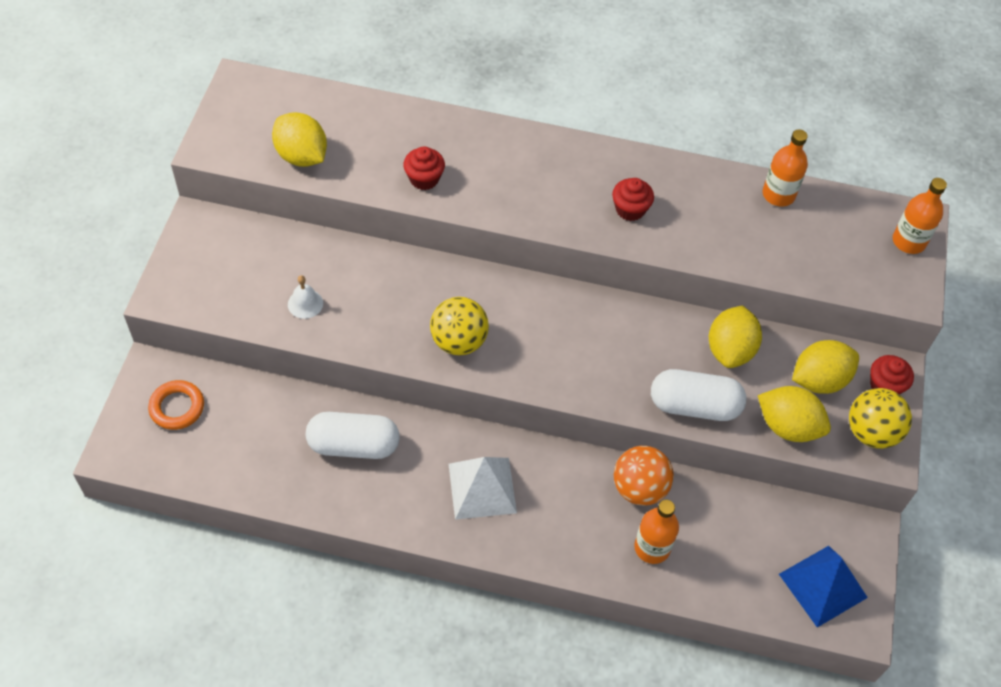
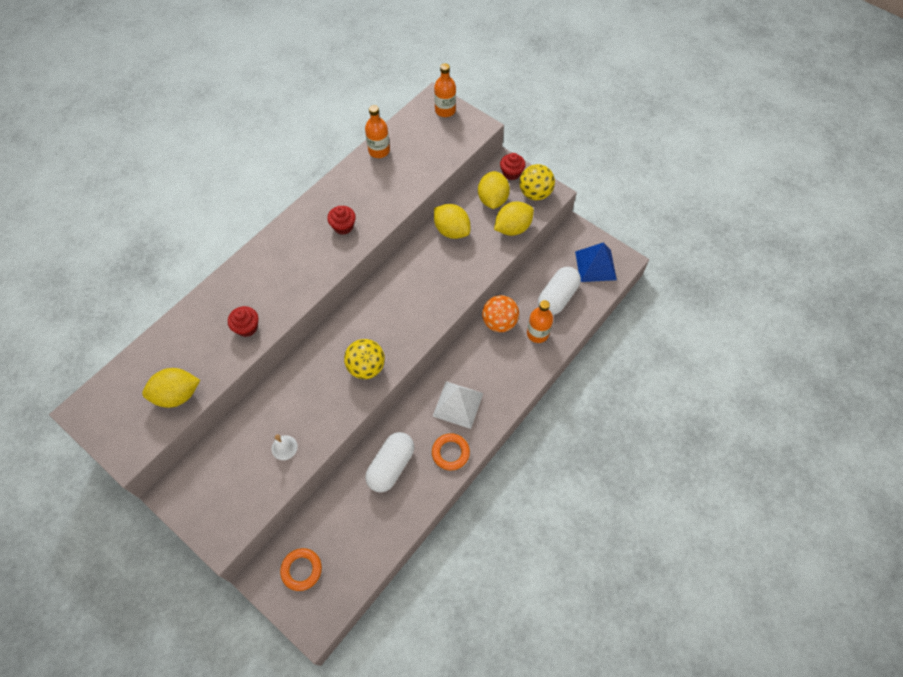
camera: 60 degrees left, 5 degrees up
(407, 508) = (450, 453): none -> orange ring
(694, 406) = (477, 265): white capsule -> white capsule (557, 297)

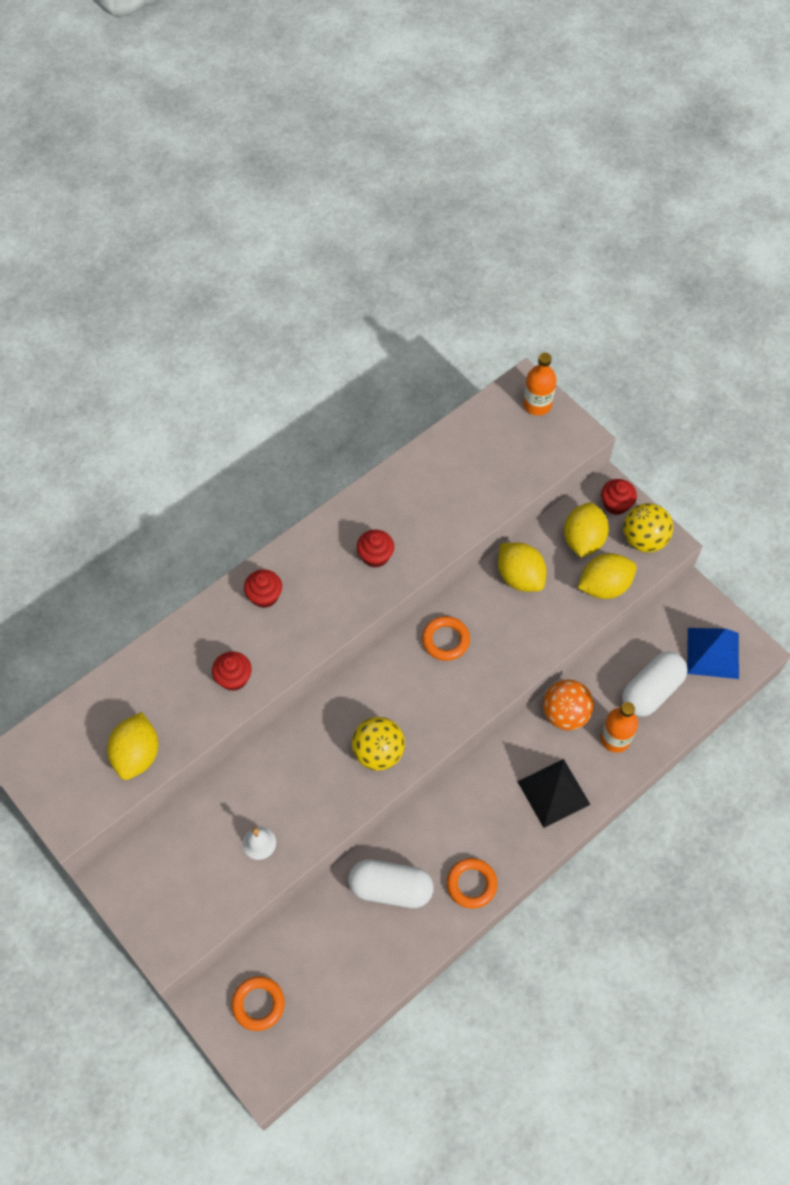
camera: 10 degrees right, 0 degrees up
(177, 395) = (137, 755): yellow lemon -> yellow lemon turned 75 degrees counterclockwise
(264, 266) = (264, 596): none -> red cupcake
(379, 151) = (438, 452): orange bottle -> none
(391, 466) = (390, 888): white capsule -> white capsule turned 60 degrees clockwise
(404, 281) = (445, 640): none -> orange ring
(458, 404) = (491, 820): white pyramid -> none
(500, 378) = (553, 793): none -> black pyramid

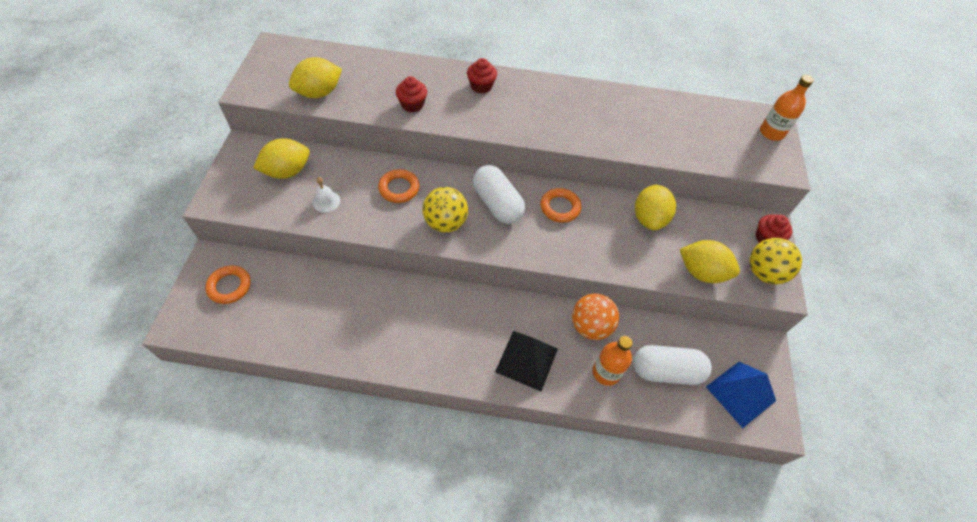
camera: 45 degrees right, 5 degrees down
(375, 556) = (567, 119): red cupcake -> none
(390, 888) = (369, 307): white capsule -> white capsule (497, 204)
(471, 884) = (412, 354): orange ring -> orange ring (399, 188)
(583, 540) = (718, 236): yellow lemon -> yellow lemon (287, 171)

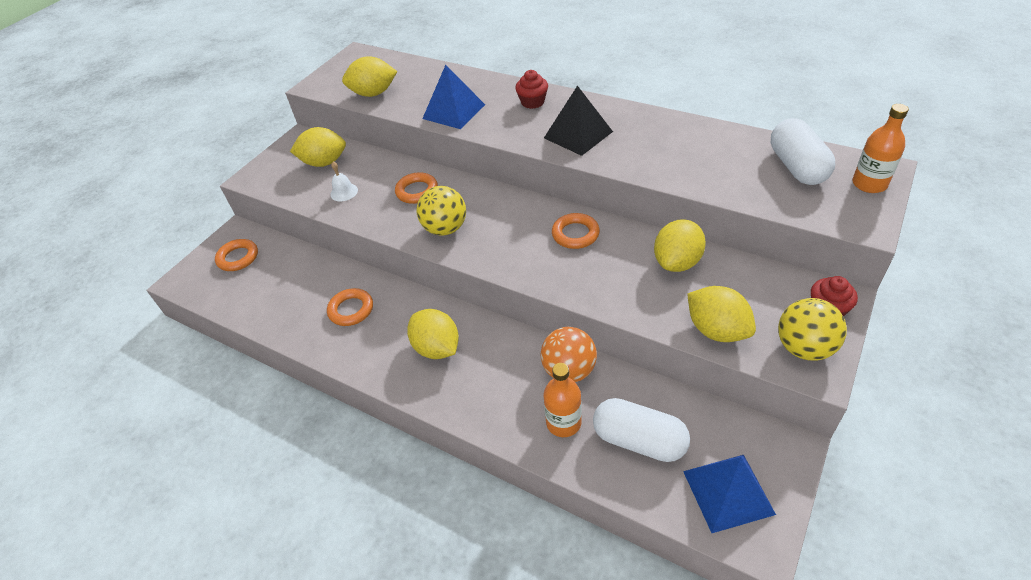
camera: 30 degrees right, 10 degrees down
(377, 315) = (351, 310): none -> orange ring
(412, 105) = (454, 111): red cupcake -> blue pyramid
(474, 333) = (437, 348): none -> yellow lemon
(497, 204) = (508, 220): white capsule -> white capsule (797, 167)
(527, 360) = (479, 387): black pyramid -> black pyramid (578, 134)

